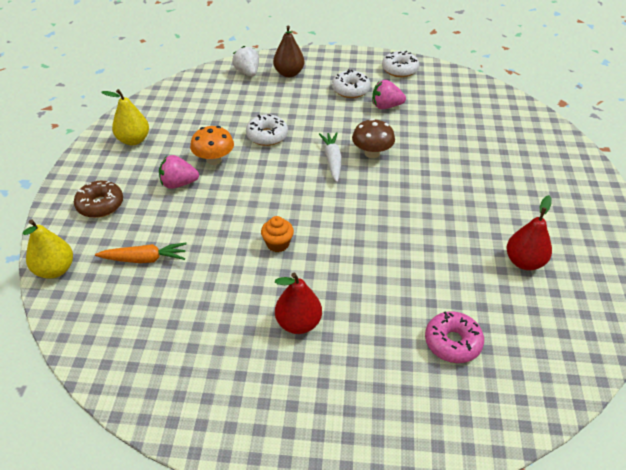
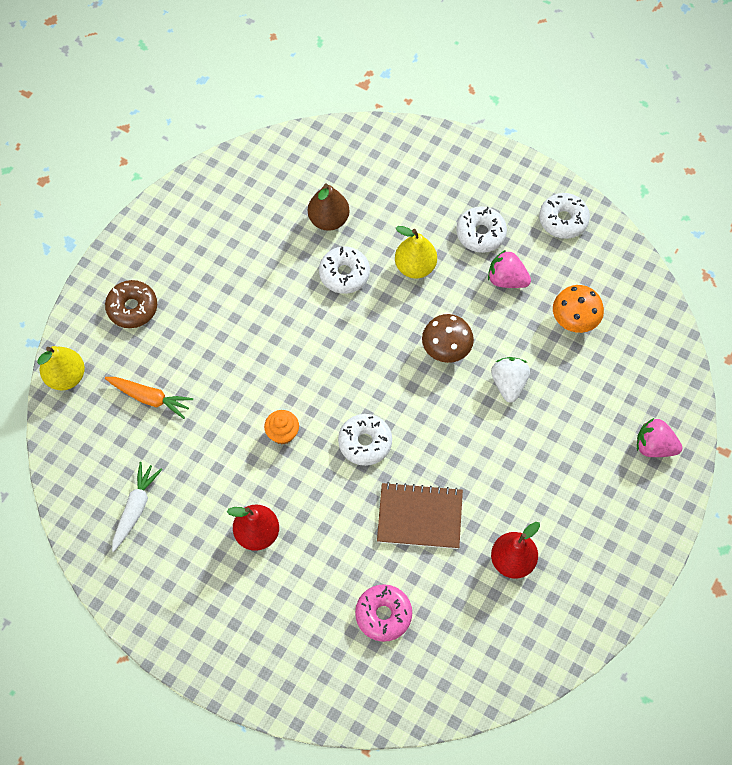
camera: 25 degrees right, 20 degrees up
(133, 140) = (198, 223): yellow pear -> yellow pear (415, 267)
(178, 184) = (220, 310): pink strawberry -> pink strawberry (654, 446)
(214, 160) = (270, 288): orange mushroom -> orange mushroom (575, 319)
(247, 73) = (373, 153): white strawberry -> white strawberry (508, 384)
(289, 73) = (422, 174): brown pear -> brown pear (328, 219)
(332, 160) = (396, 342): white carrot -> white carrot (135, 508)
(350, 227) = (365, 442): none -> white donut
(429, 260) = (419, 517): none -> brown notebook

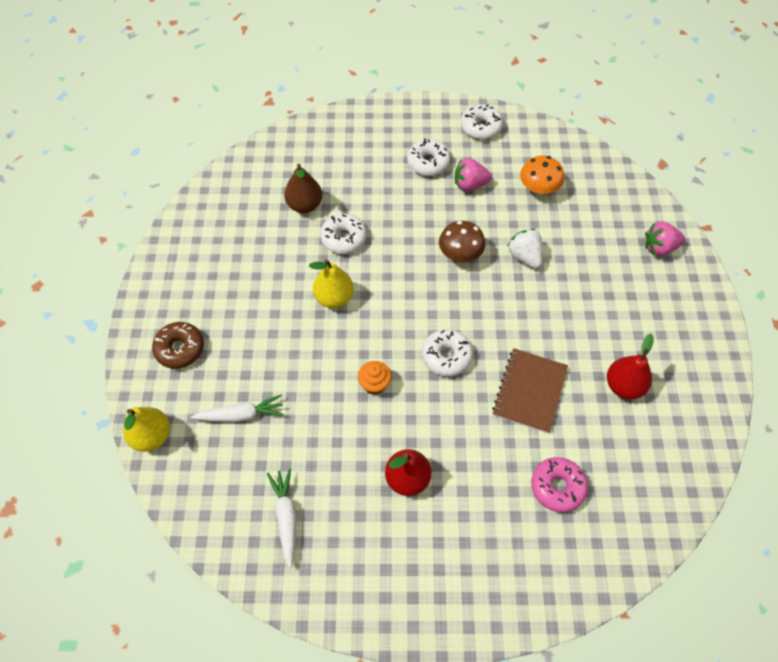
camera: 30 degrees left, 5 degrees down
(150, 398) = (241, 415): orange carrot -> white carrot
(415, 267) = (395, 207): yellow pear -> yellow pear (334, 297)
(419, 517) = (530, 391): brown notebook -> brown notebook turned 45 degrees counterclockwise

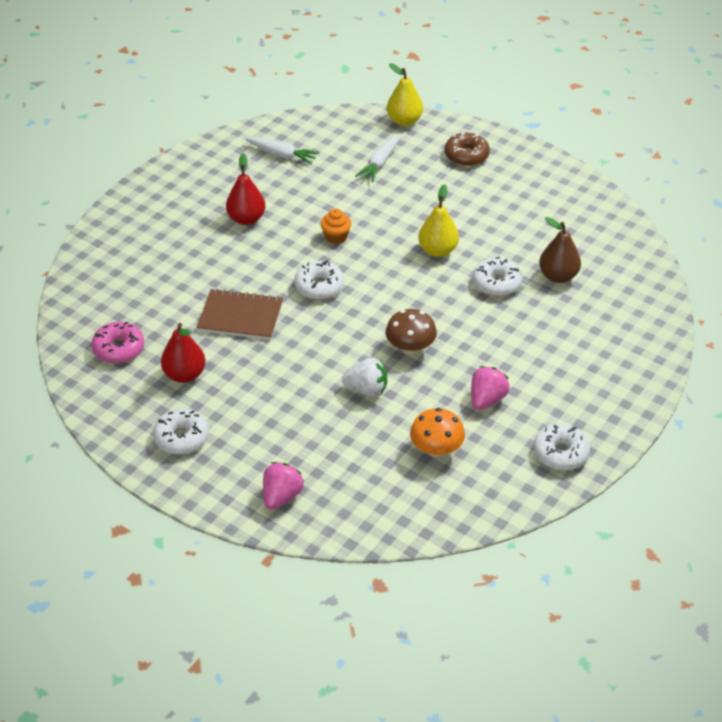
camera: 125 degrees right, 15 degrees down
(428, 162) = (542, 384): white donut -> white donut (181, 438)
(530, 391) = (240, 316): brown notebook -> brown notebook turned 45 degrees counterclockwise
(557, 487) = (156, 288): pink donut -> pink donut (119, 349)

